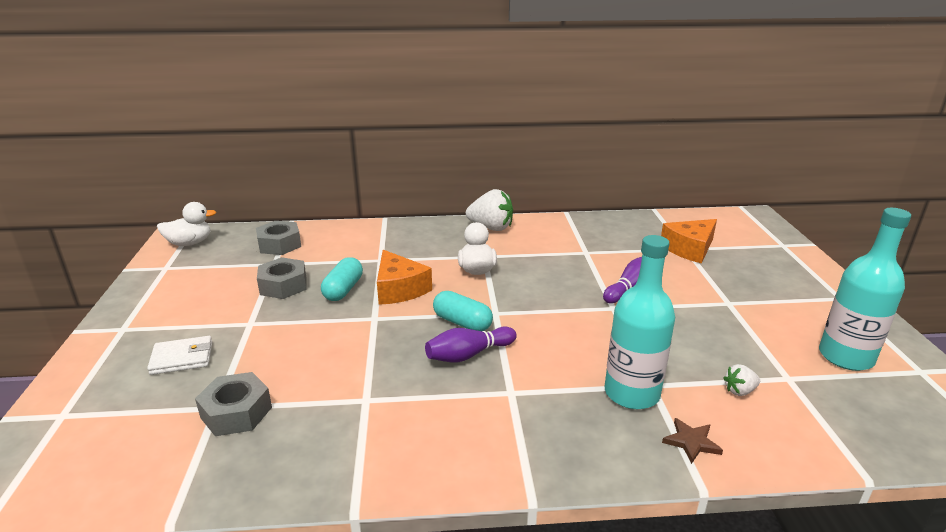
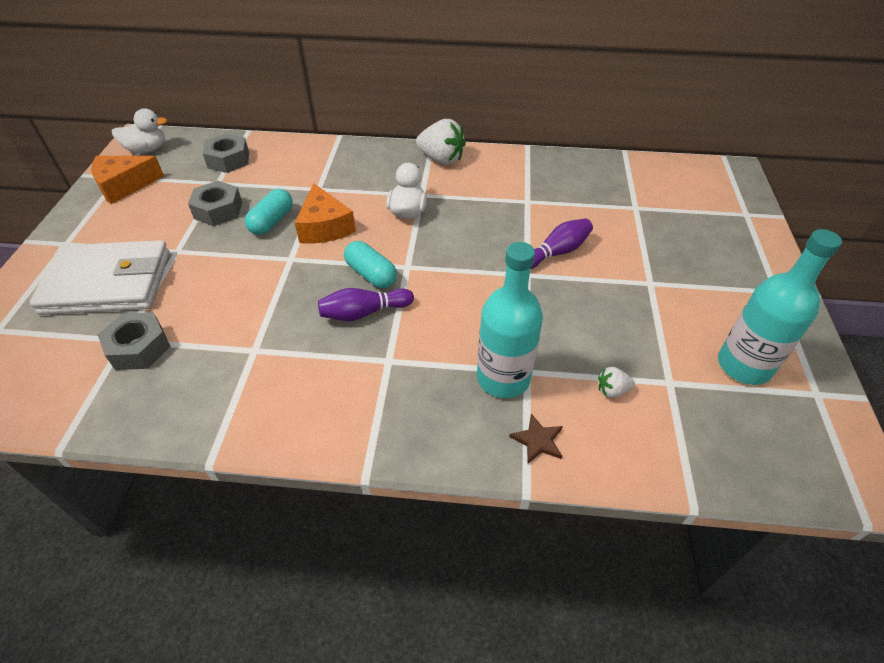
camera: 10 degrees right, 20 degrees up
(182, 358) = (108, 283): white wallet -> white wallet, size x2.14
(689, 249) = (639, 208): orange cheese -> orange cheese (124, 185)

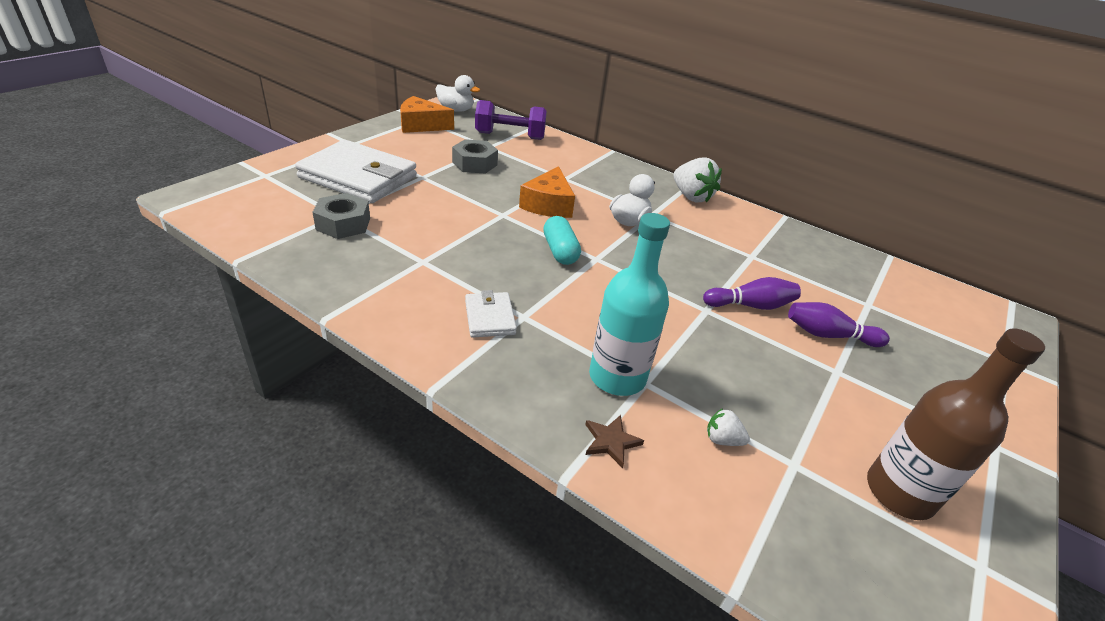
camera: 25 degrees right, 10 degrees down
(228, 160) = (510, 136): grey nut -> purple dumbbell
(272, 221) = (509, 185): turquoise capsule -> none
(361, 377) = (490, 317): none -> white wallet
(364, 313) = (531, 274): purple bowling pin -> purple bowling pin (829, 335)
(744, 365) = (899, 492): turquoise bottle -> brown bottle

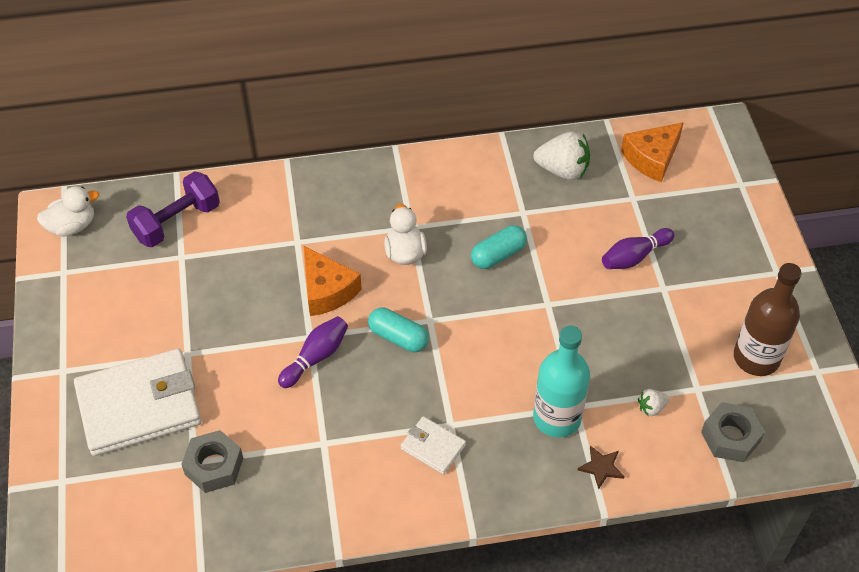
camera: 40 degrees left, 15 degrees up
(421, 125) = (78, 283): orange cheese -> orange cheese (652, 158)
(475, 163) = (203, 293): grey nut -> grey nut (730, 437)
(691, 196) = (414, 172): white strawberry -> white strawberry (563, 170)
(700, 262) = (498, 255): none -> turquoise capsule
(750, 305) = (568, 272): purple bowling pin -> purple bowling pin (316, 357)

